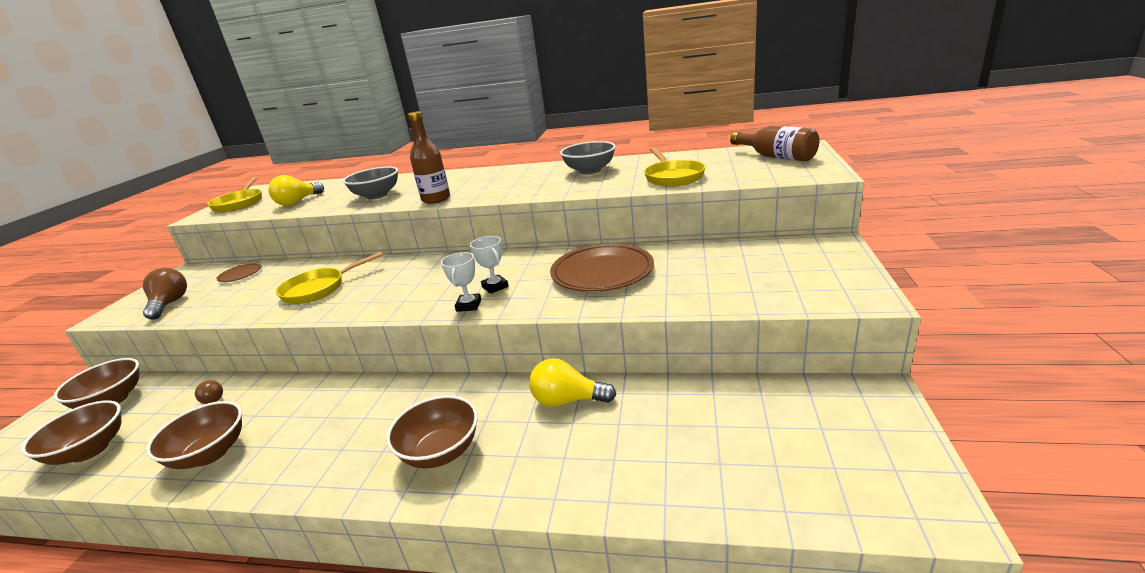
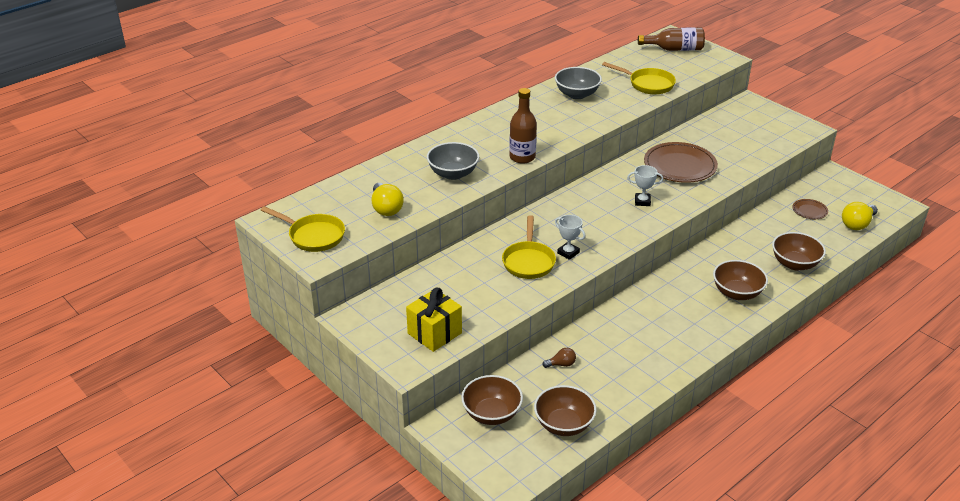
camera: 55 degrees left, 10 degrees up
(169, 304) = (434, 333): brown light bulb -> yellow gift
(210, 454) = (637, 371): brown bowl -> brown bowl (795, 264)
(240, 275) = (422, 291): brown plate -> brown plate (809, 211)
(469, 305) = (655, 217): white trophy -> white trophy (568, 253)
(567, 401) = (741, 243): yellow light bulb -> yellow light bulb (857, 224)

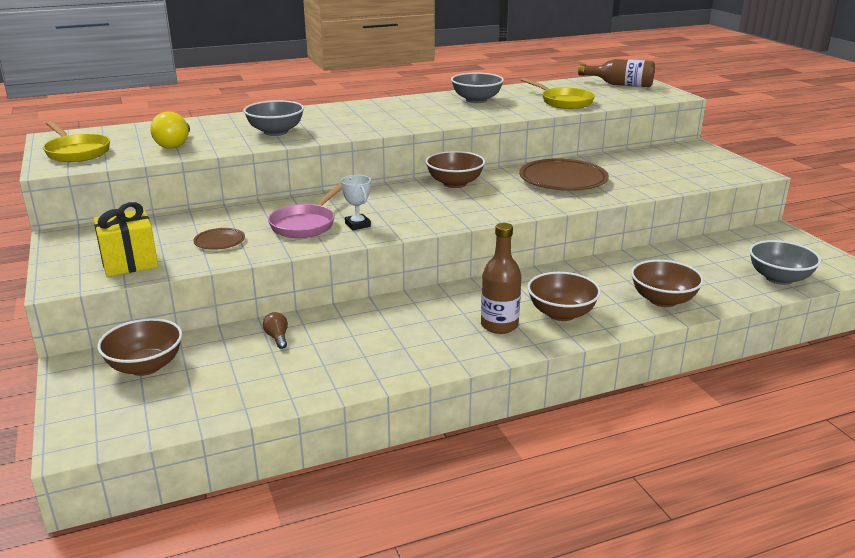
camera: 20 degrees right, 10 degrees down
(522, 157) = (363, 130): brown bottle -> brown bottle (499, 325)
(528, 261) = (305, 225): yellow pan -> pink pan
(561, 364) = (277, 337): brown light bulb -> brown light bulb turned 120 degrees counterclockwise
(563, 424) = (215, 396): brown bowl -> brown bowl (454, 183)
(642, 201) = (489, 199): white trophy -> none
(809, 211) = (721, 257): brown plate -> brown plate (219, 241)
(857, 224) = (779, 278): yellow light bulb -> grey bowl

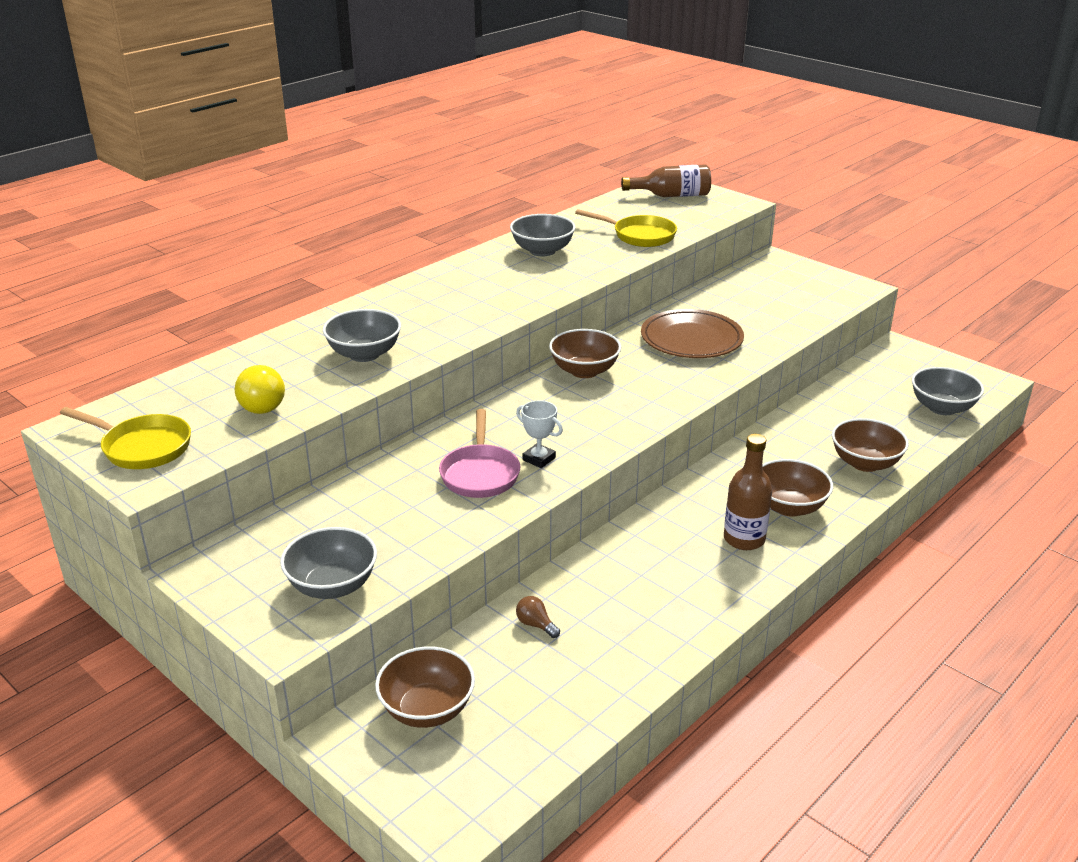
camera: 25 degrees left, 5 degrees up
(129, 262) = (332, 586): yellow gift -> grey bowl
(219, 241) = (407, 525): brown plate -> none

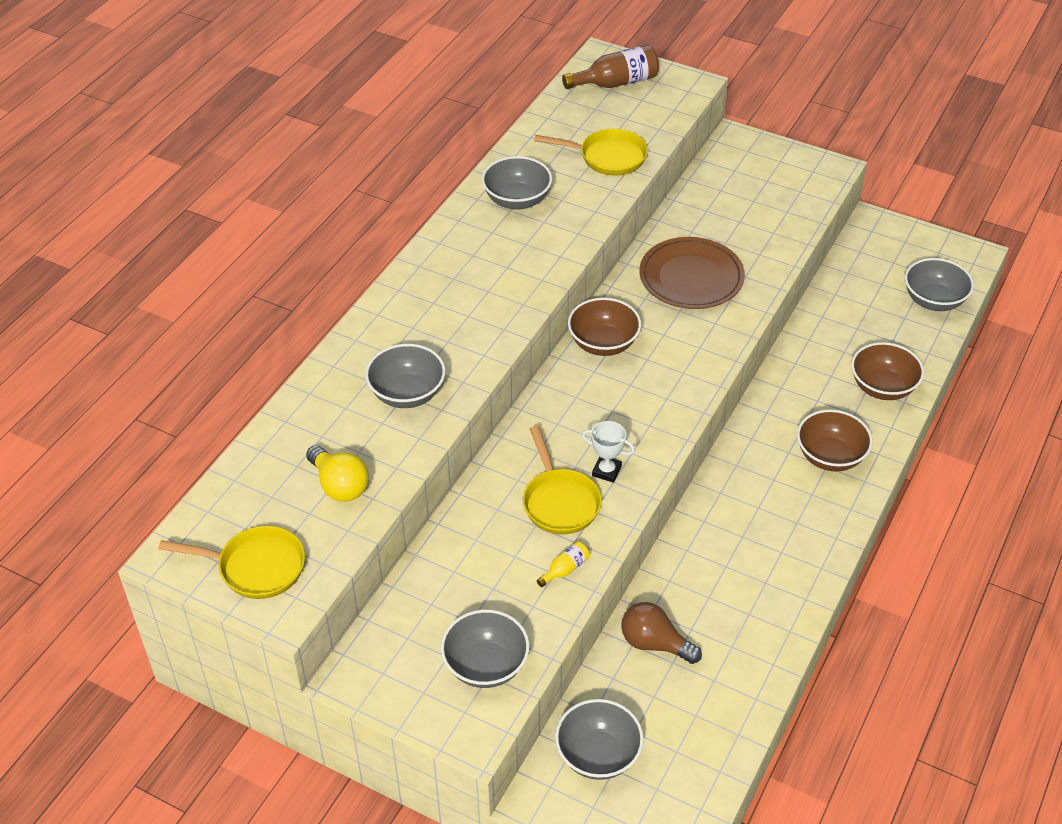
camera: 15 degrees left, 15 degrees up
(427, 709) = (598, 755): brown bowl -> grey bowl
(456, 525) = (565, 569): none -> yellow bottle
(480, 474) = (559, 502): pink pan -> yellow pan
(536, 625) = (654, 643): brown light bulb -> brown light bulb, size x1.76
(744, 539) = (802, 504): brown bottle -> none

